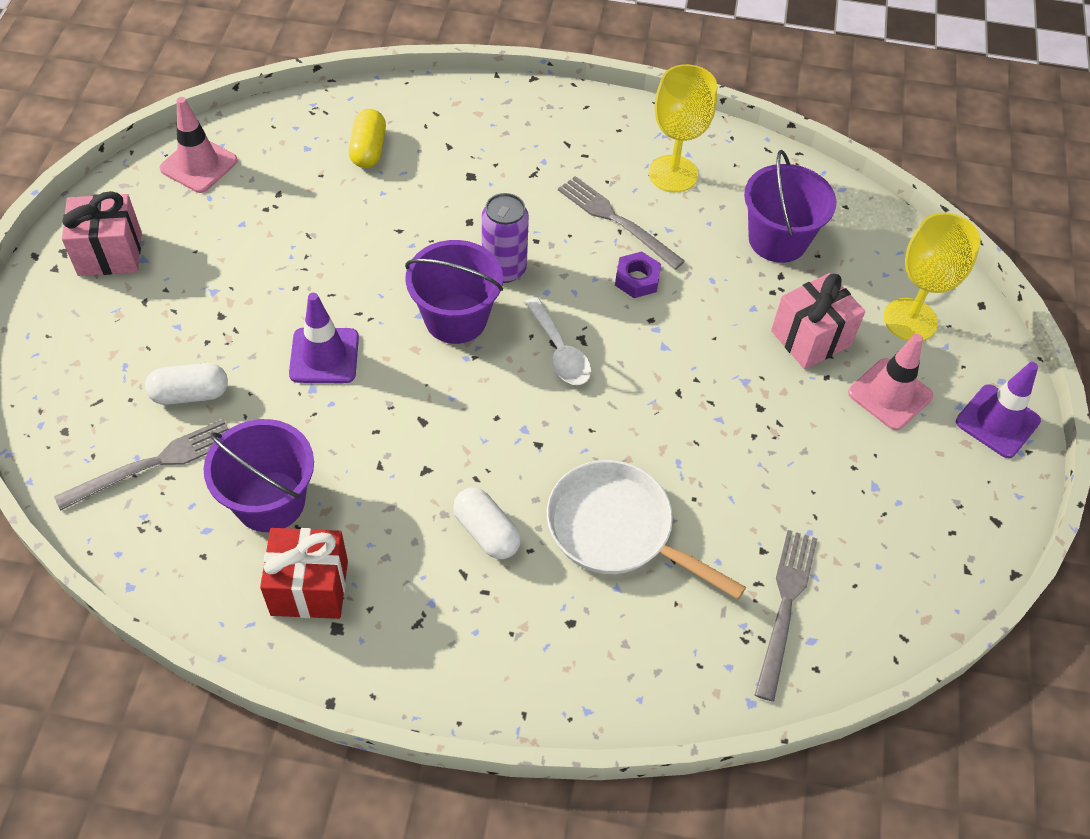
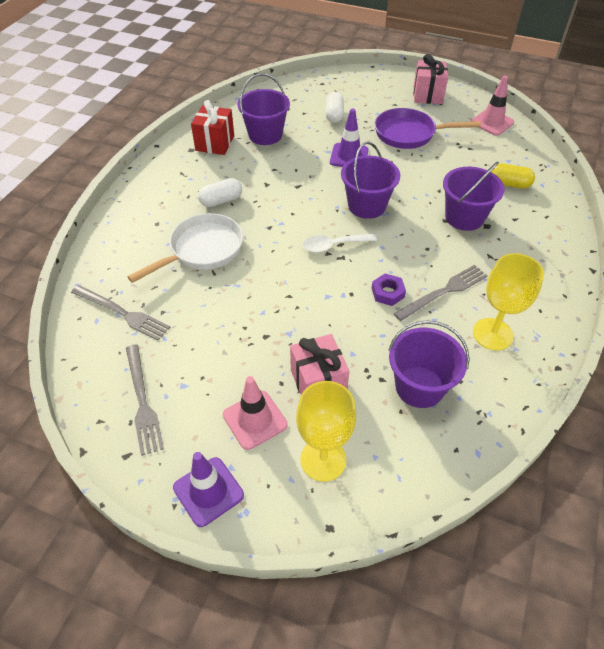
camera: 105 degrees right, 5 degrees down
(153, 464) = (297, 104): grey fork -> grey fork (142, 401)
(244, 275) = (409, 134): none -> purple pan
(458, 200) = (464, 217): none -> purple bucket
(504, 269) = (403, 230): purple can -> none

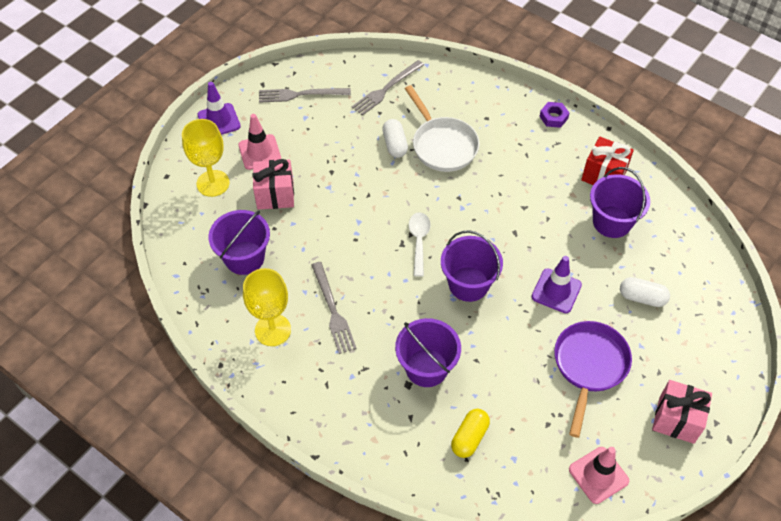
camera: 105 degrees right, 5 degrees up
(221, 200) = (507, 167): white capsule -> white capsule (395, 144)
(387, 293) = (347, 266): purple nut -> purple nut (553, 117)

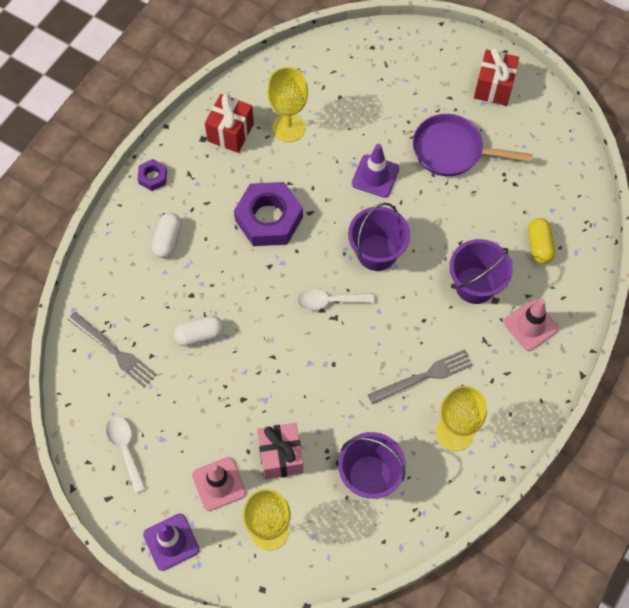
camera: 95 degrees left, 10 degrees up
(300, 94) = (125, 449): grey fork -> white spoon
(442, 145) = (198, 285): white pan -> none
(469, 437) = (539, 245): yellow capsule -> yellow capsule turned 60 degrees clockwise
(509, 200) = (269, 218): none -> purple nut
(598, 475) = (555, 146): pink traffic cone -> pink traffic cone (530, 325)
(612, 222) = (289, 127): purple bucket -> yellow goblet
(642, 298) = (374, 106): white capsule -> white capsule (168, 240)
(676, 419) = (493, 87): pink gift -> red gift

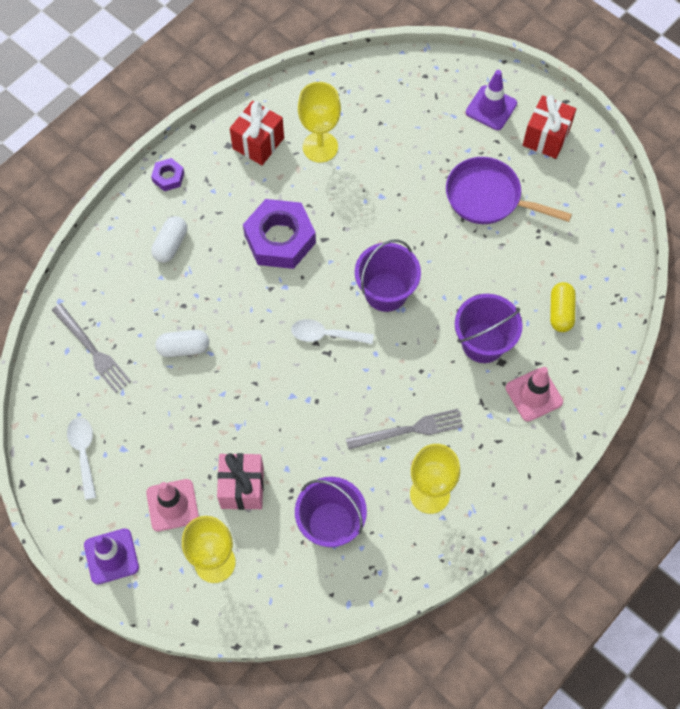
camera: 10 degrees right, 0 degrees up
(375, 176) = (401, 212): purple traffic cone -> purple traffic cone (491, 108)

